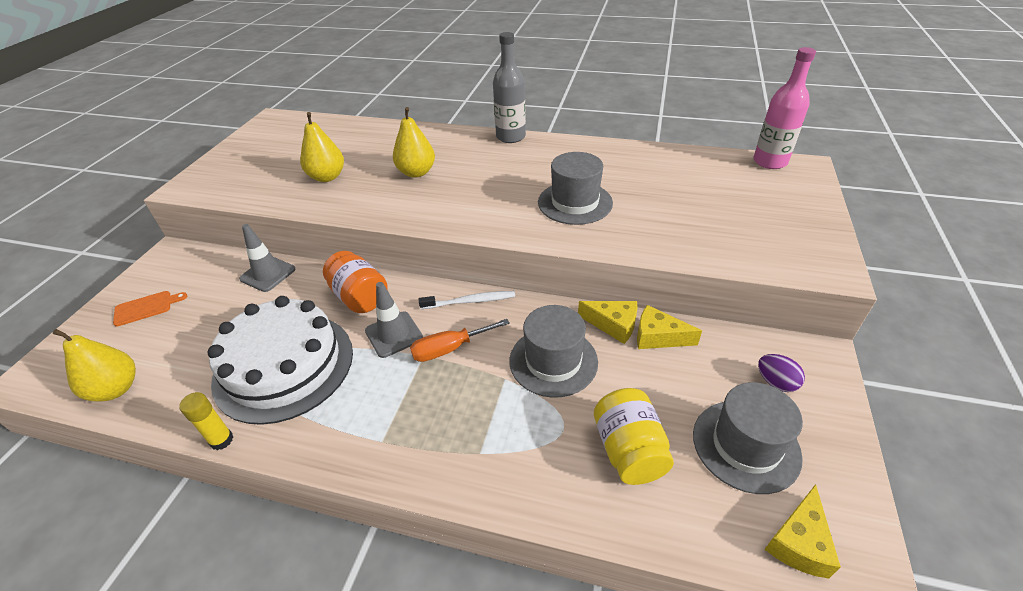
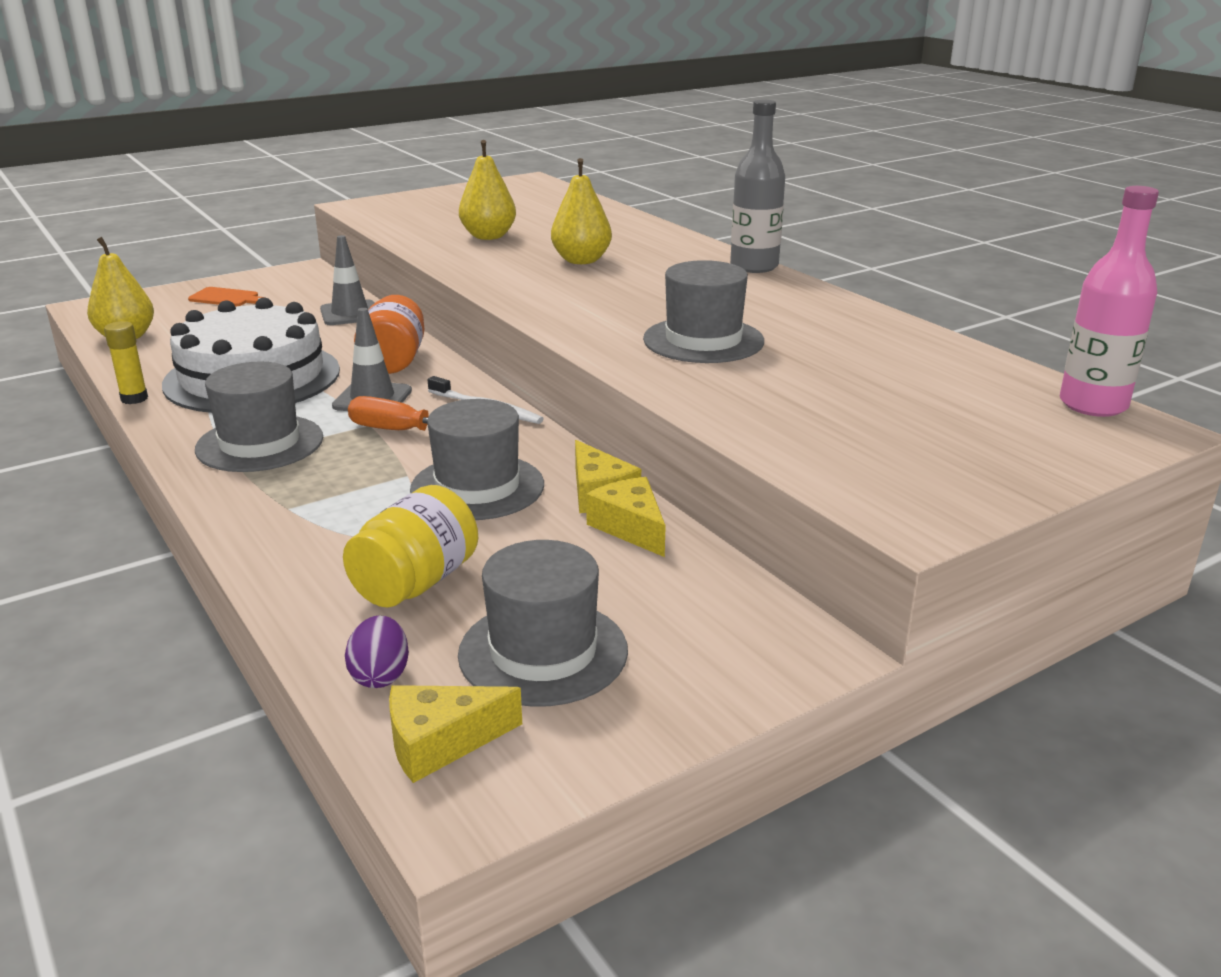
camera: 40 degrees right, 15 degrees down
(380, 416) = (260, 443): none -> grey hat
(775, 382) = (694, 634): purple egg -> purple egg (380, 675)

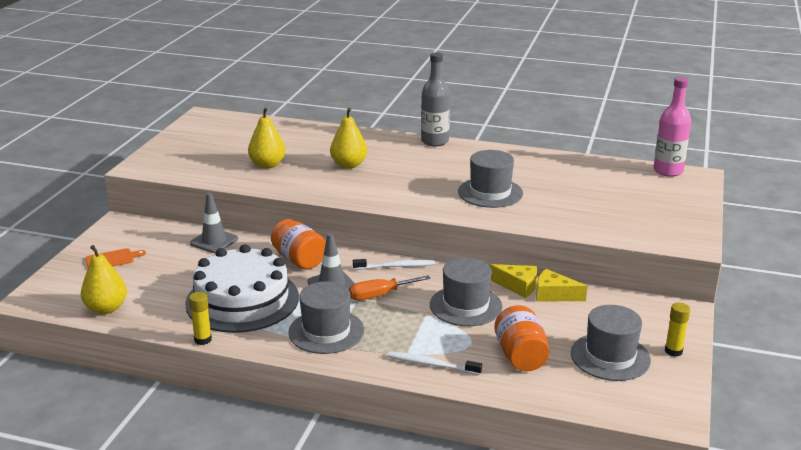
camera: 40 degrees left, 0 degrees up
(287, 535) = (431, 364): none -> white toothbrush
(380, 675) = (575, 394): purple egg -> none
(416, 582) = (520, 356): yellow jar -> orange jar
(441, 743) = (635, 403): yellow cheese -> none
(667, 701) = (673, 351): none -> yellow glue stick

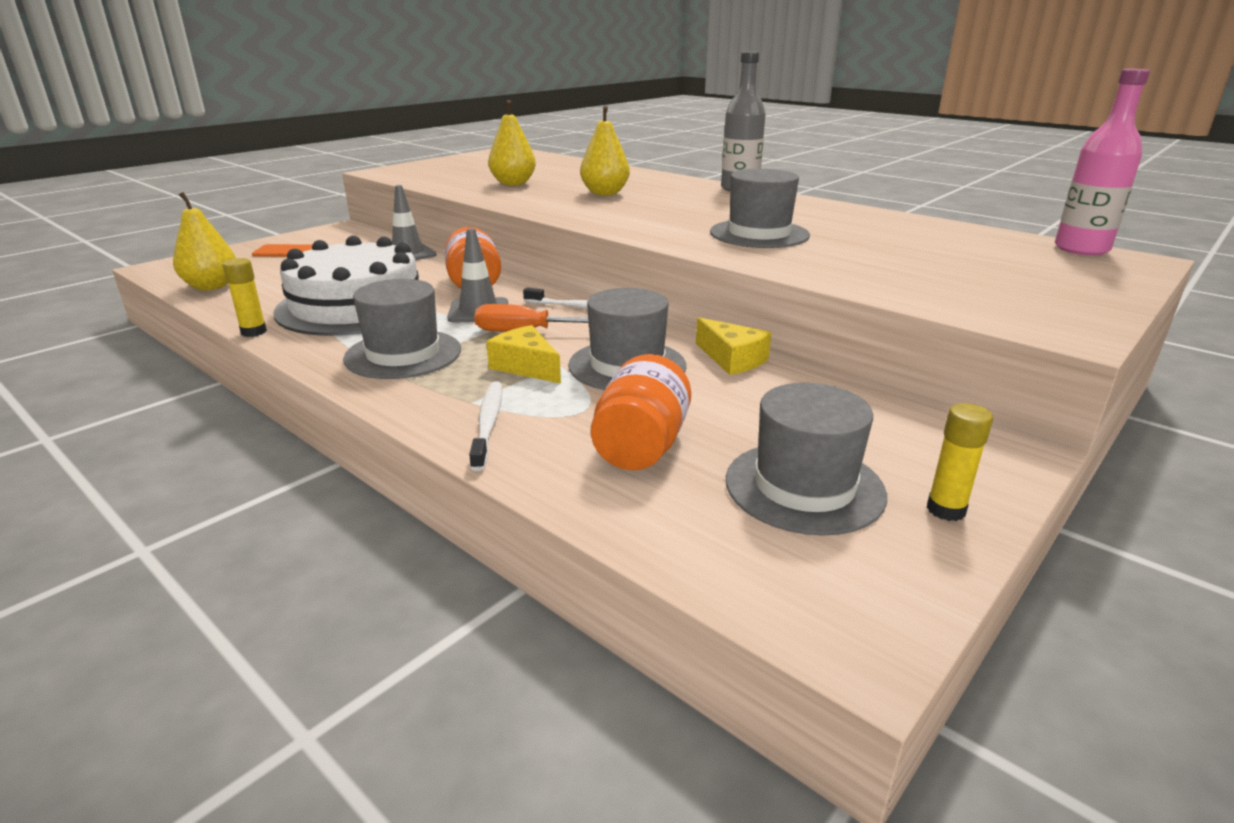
camera: 25 degrees right, 0 degrees up
(431, 364) = (488, 423): white toothbrush -> white toothbrush turned 45 degrees clockwise
(554, 295) = (781, 380): yellow cheese -> yellow cheese (526, 366)

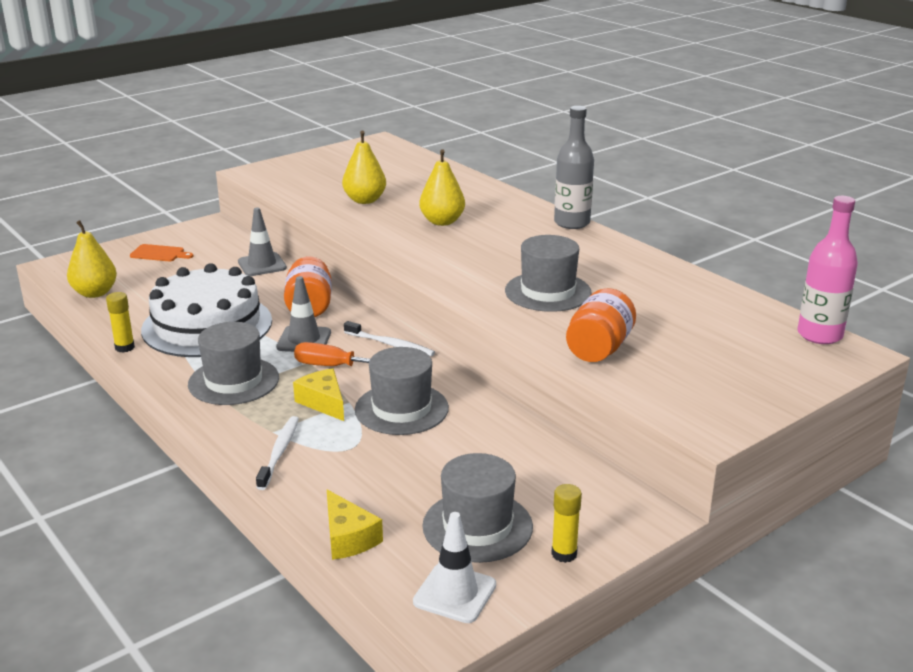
camera: 10 degrees right, 0 degrees up
(641, 446) = (380, 482): orange jar -> orange jar (599, 349)
(732, 359) = (488, 410): yellow cheese -> yellow cheese (348, 538)
(833, 584) = (455, 593): none -> white traffic cone

